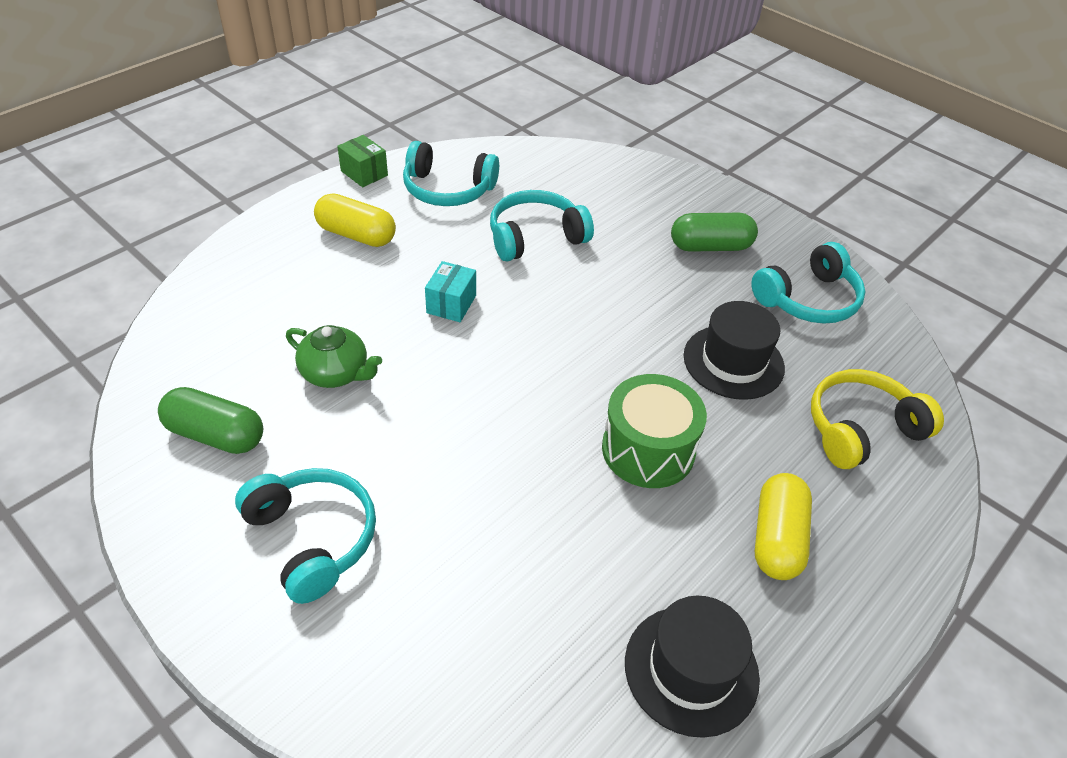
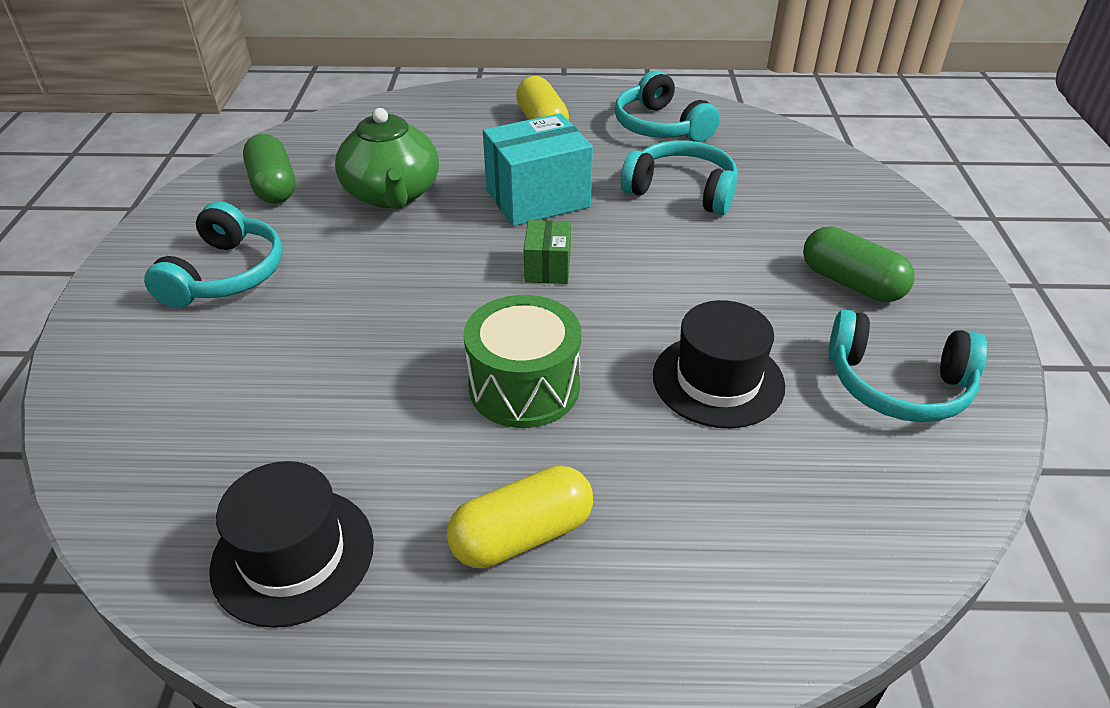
camera: 50 degrees right, 5 degrees down
(336, 373) = (392, 194): green teapot -> green teapot, size x1.51
(364, 173) = (611, 89): green box -> green box (547, 268)
(451, 304) = (537, 198): turquoise box -> turquoise box, size x1.87
(861, 429) = (767, 526): yellow headphones -> none

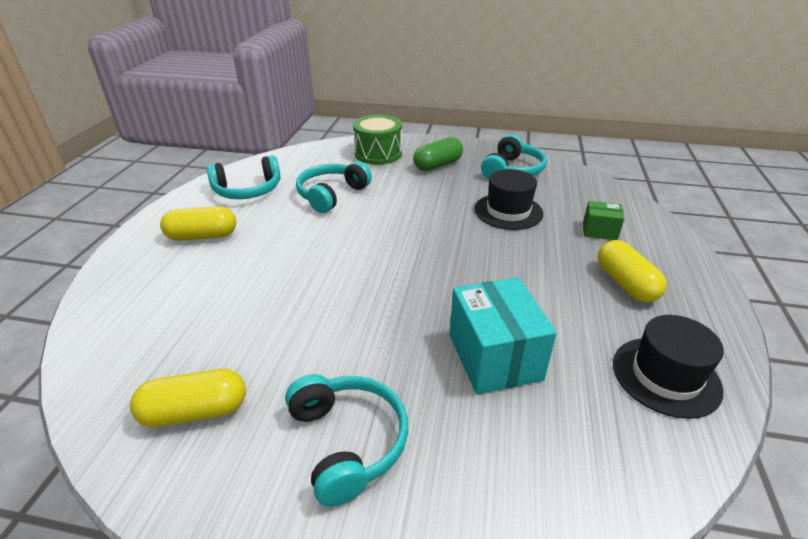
camera: 80 degrees left, 5 degrees down
(226, 274) = (348, 441): turquoise headphones -> turquoise headphones turned 45 degrees clockwise
(273, 186) = (195, 411): green capsule -> yellow capsule
(392, 194) = (263, 323): green teapot -> none
(524, 387) = (512, 273): green drum -> green drum (378, 153)
(537, 198) = (311, 249): turquoise box -> turquoise box (494, 357)
(547, 268) = (397, 253): green box -> green box (599, 231)

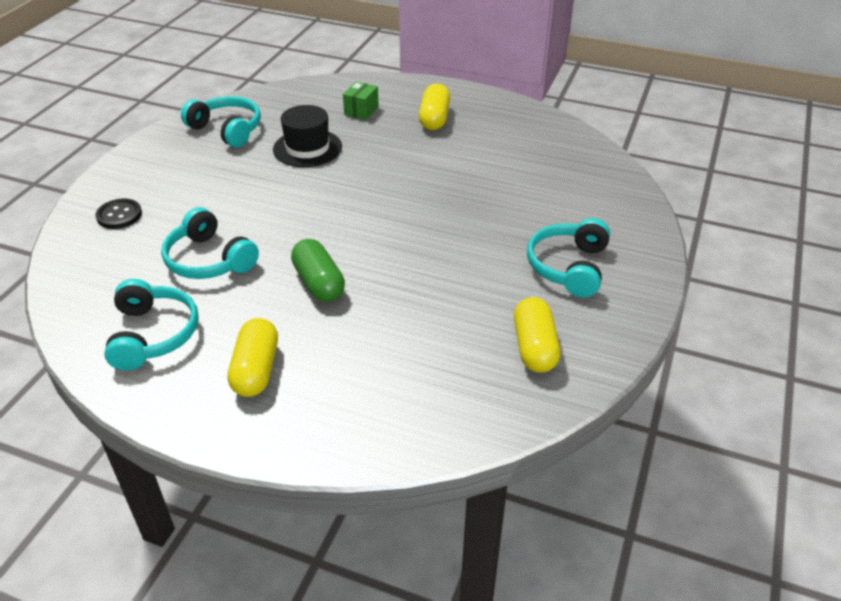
camera: 80 degrees left, 5 degrees up
(348, 441) = (568, 267): turquoise headphones -> turquoise headphones turned 60 degrees counterclockwise
(378, 153) = (119, 215): green drum -> black button
(438, 165) = (183, 174): green capsule -> green capsule (319, 283)
(494, 357) = (499, 192): turquoise box -> none
(625, 283) = (434, 118): yellow capsule -> yellow capsule turned 75 degrees counterclockwise
(665, 376) = (528, 131): black hat -> none

